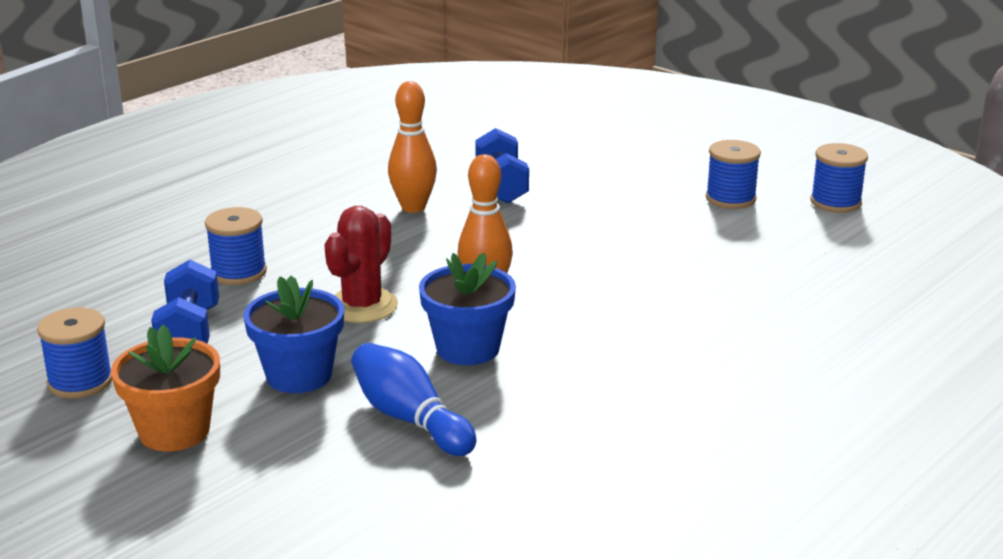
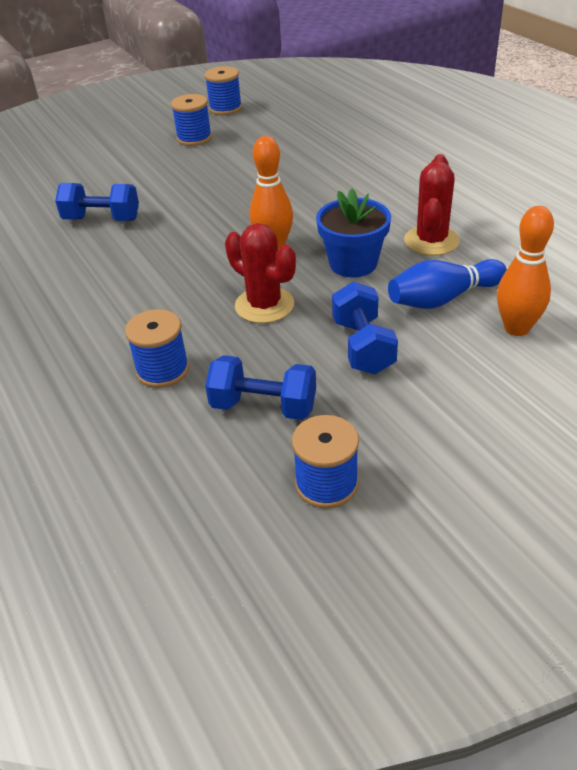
camera: 70 degrees left, 15 degrees up
(174, 431) = (431, 421): orange flower pot -> none
(299, 375) = (363, 346): blue flower pot -> blue dumbbell
(413, 207) = (105, 264): orange bowling pin -> orange bowling pin (516, 328)
(546, 398) = (431, 241): none -> red cactus

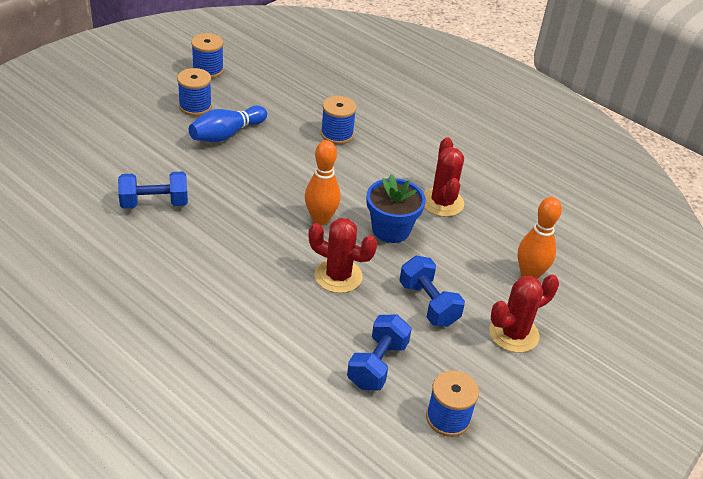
camera: 25 degrees left, 0 degrees up
(162, 370) = (285, 345): blue spool -> blue spool (337, 134)
(263, 406) = (377, 365): blue dumbbell -> blue dumbbell turned 60 degrees counterclockwise
(443, 298) = (470, 255): blue bowling pin -> blue bowling pin (226, 134)
(465, 394) = (513, 334): none -> red cactus

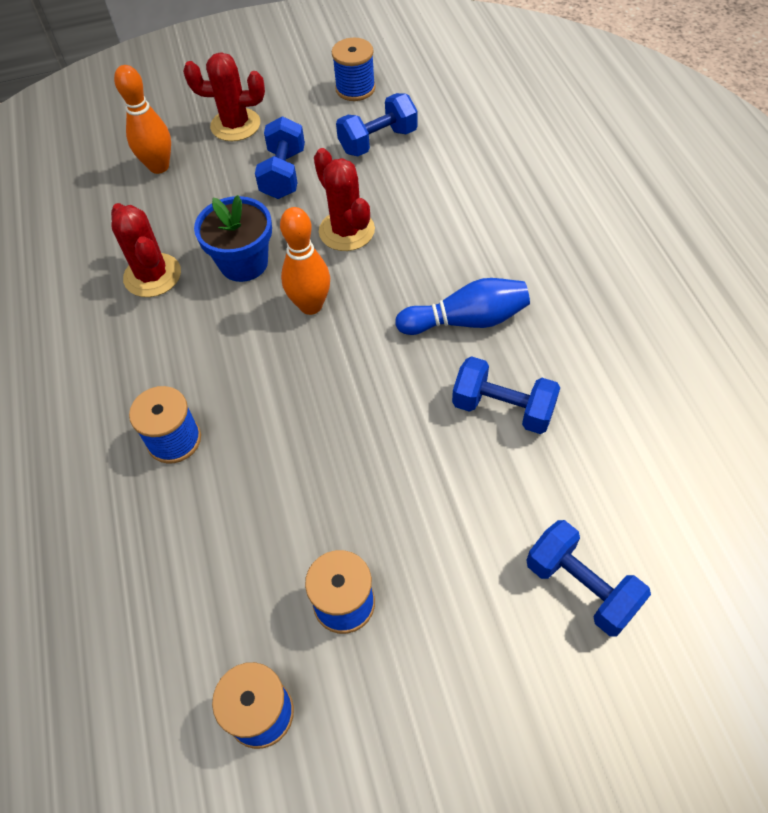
camera: 140 degrees left, 15 degrees up
(75, 143) = (581, 587): none -> blue dumbbell
(226, 134) = (333, 507): blue bowling pin -> blue bowling pin (466, 320)
(442, 202) = (152, 275): red cactus -> red cactus turned 60 degrees counterclockwise

